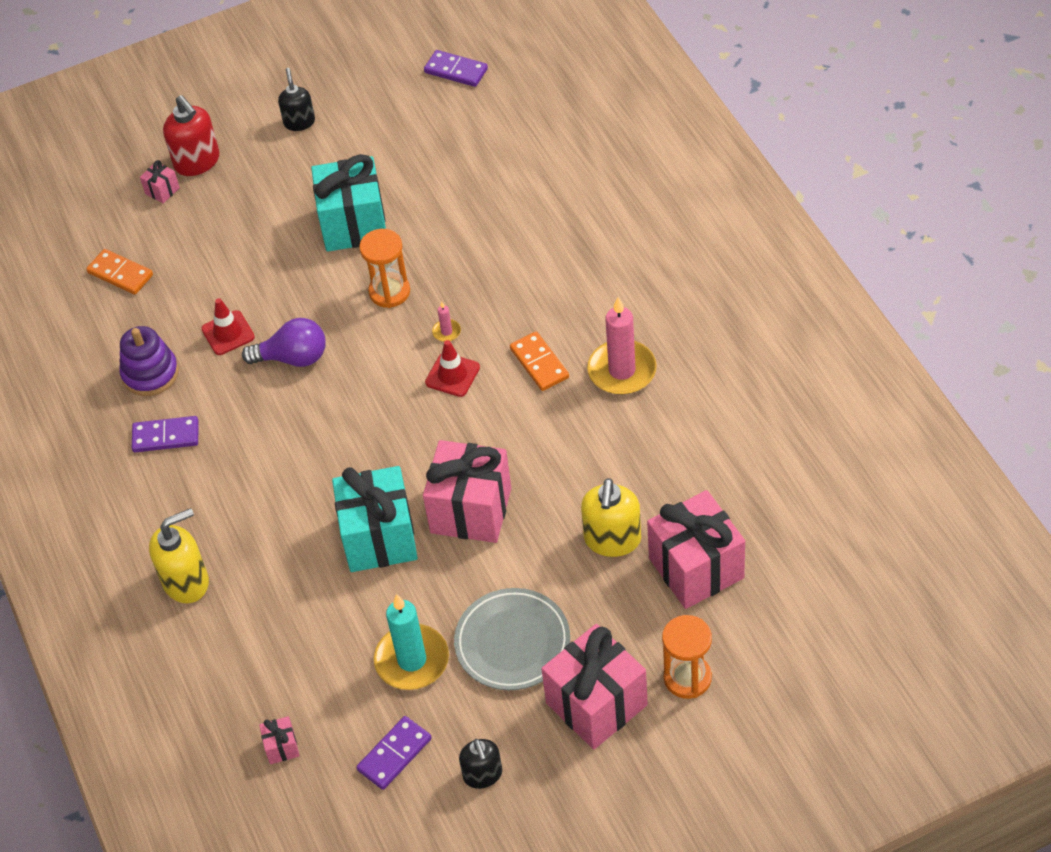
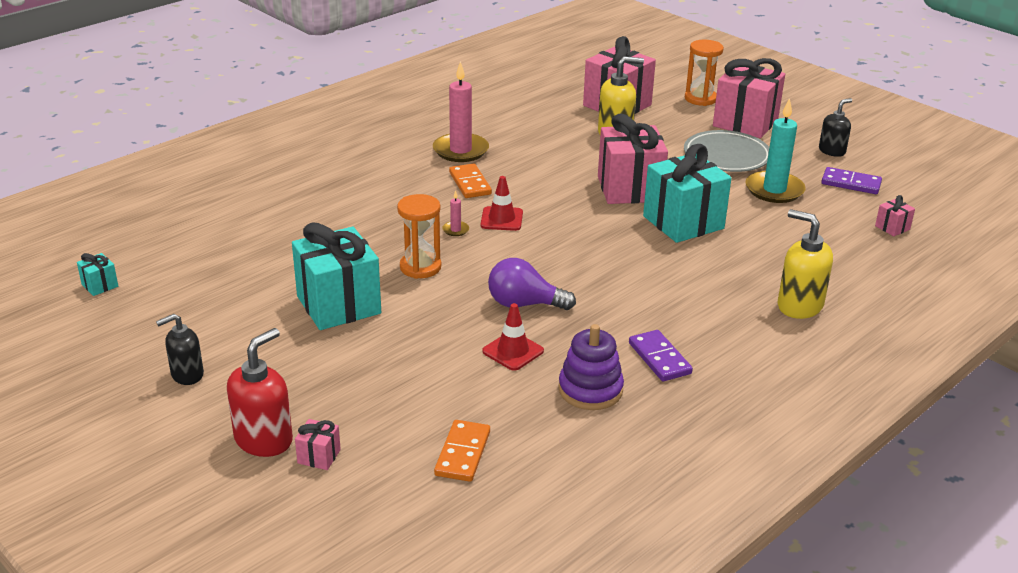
camera: 115 degrees left, 20 degrees down
(293, 358) = (524, 304): purple light bulb -> purple light bulb turned 60 degrees counterclockwise
(456, 70) = (100, 285): purple domino -> turquoise gift
(539, 363) = (470, 183): orange domino -> orange domino turned 60 degrees counterclockwise

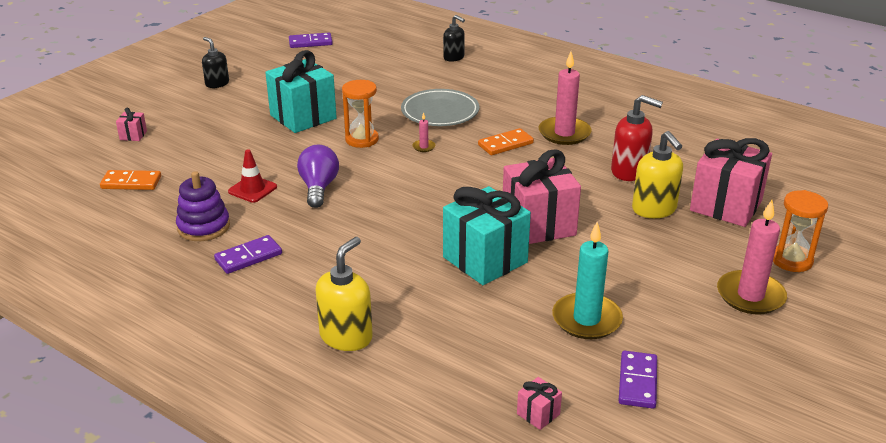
camera: 80 degrees right, 0 degrees up
(100, 285) = (310, 42): turquoise gift -> purple domino
(264, 439) = (151, 116): red soap dispenser -> red soap dispenser (629, 171)
(501, 219) = (450, 165): red traffic cone -> none
(726, 156) = (650, 283): grey plate -> grey plate (440, 112)
(745, 123) = (750, 296): pink gift -> pink candle
(832, 151) = (720, 368): black soap dispenser -> black soap dispenser (454, 57)

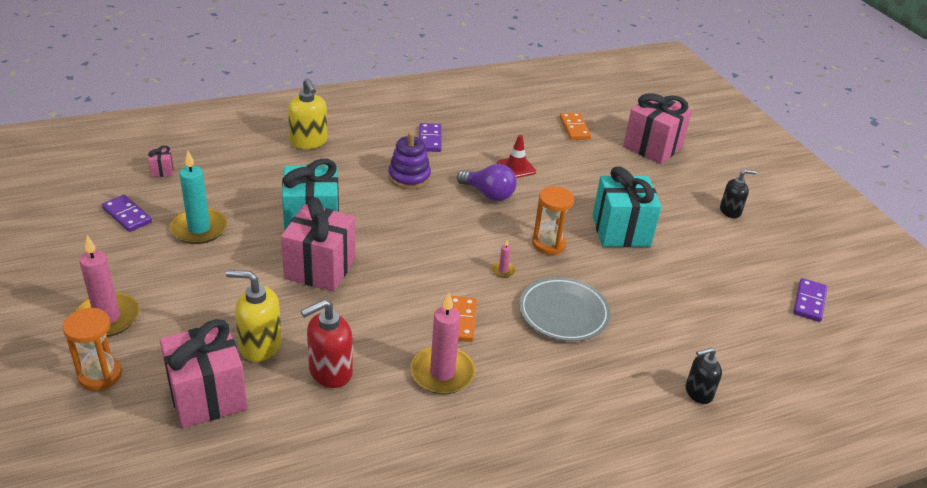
camera: 120 degrees right, 5 degrees up
(131, 182) = (574, 128): orange domino -> orange domino turned 45 degrees counterclockwise
(133, 135) = (652, 147): pink gift -> pink gift, size x2.40
(203, 227) = (485, 136): purple stacking toy -> purple stacking toy (409, 177)

